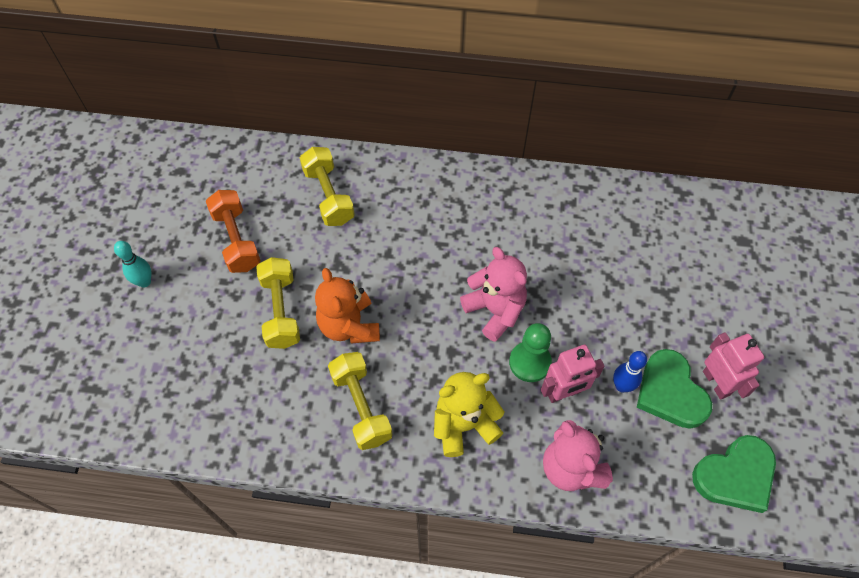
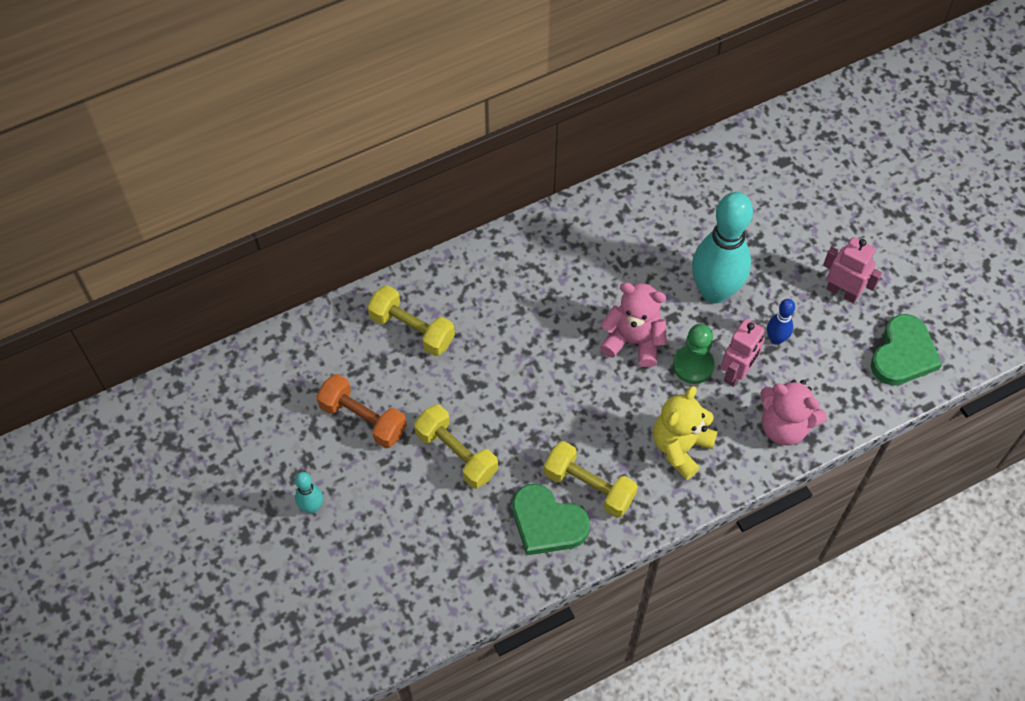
camera: 35 degrees left, 0 degrees up
(349, 326) = (525, 429): orange teddy bear -> none
(597, 312) = (714, 291): none -> turquoise bowling pin
(670, 392) = (814, 321): green heart -> green heart (547, 523)

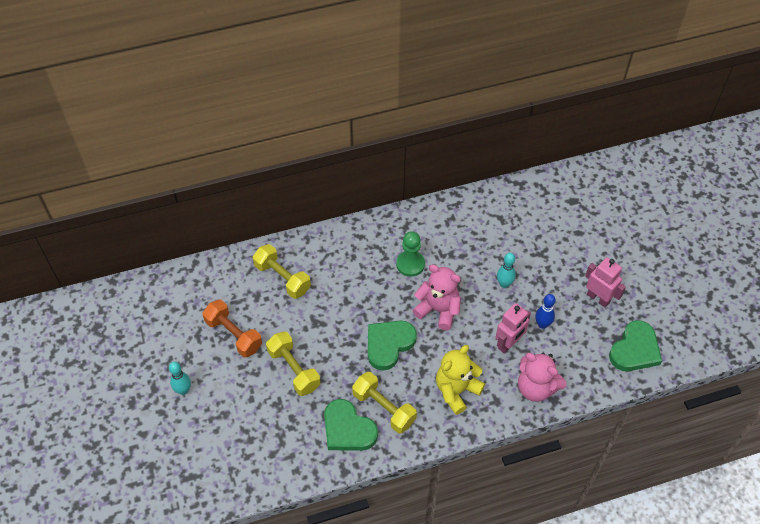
camera: 10 degrees right, 5 degrees down
(577, 399) = (389, 344): none -> green heart
(693, 365) = (478, 334): green pawn -> green pawn (410, 264)
(714, 291) = (504, 284): turquoise bowling pin -> turquoise bowling pin, size x0.45

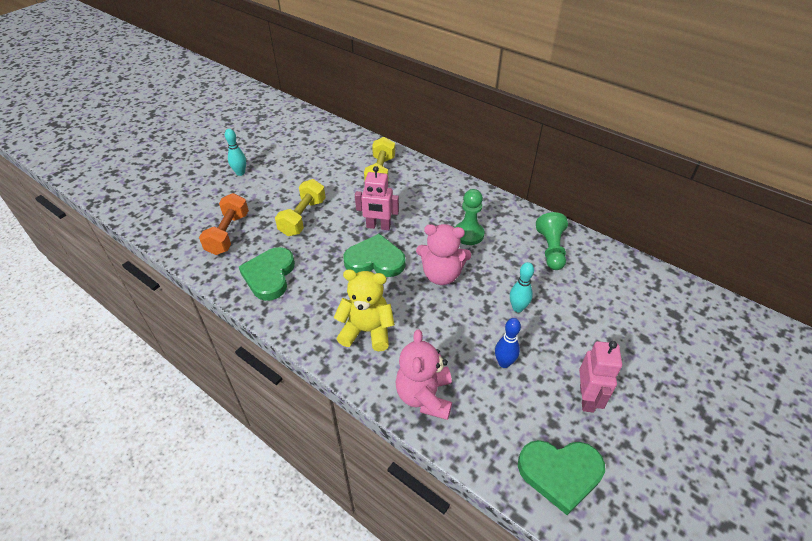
camera: 55 degrees right, 10 degrees down
(234, 334) = (308, 173): orange dumbbell -> orange dumbbell (228, 234)
(384, 408) = (308, 288): yellow dumbbell -> none
(438, 310) = (441, 275): pink teddy bear -> pink teddy bear turned 105 degrees clockwise
(467, 224) = (551, 249): none -> green pawn
(508, 344) = (455, 346): pink robot -> pink robot (378, 226)

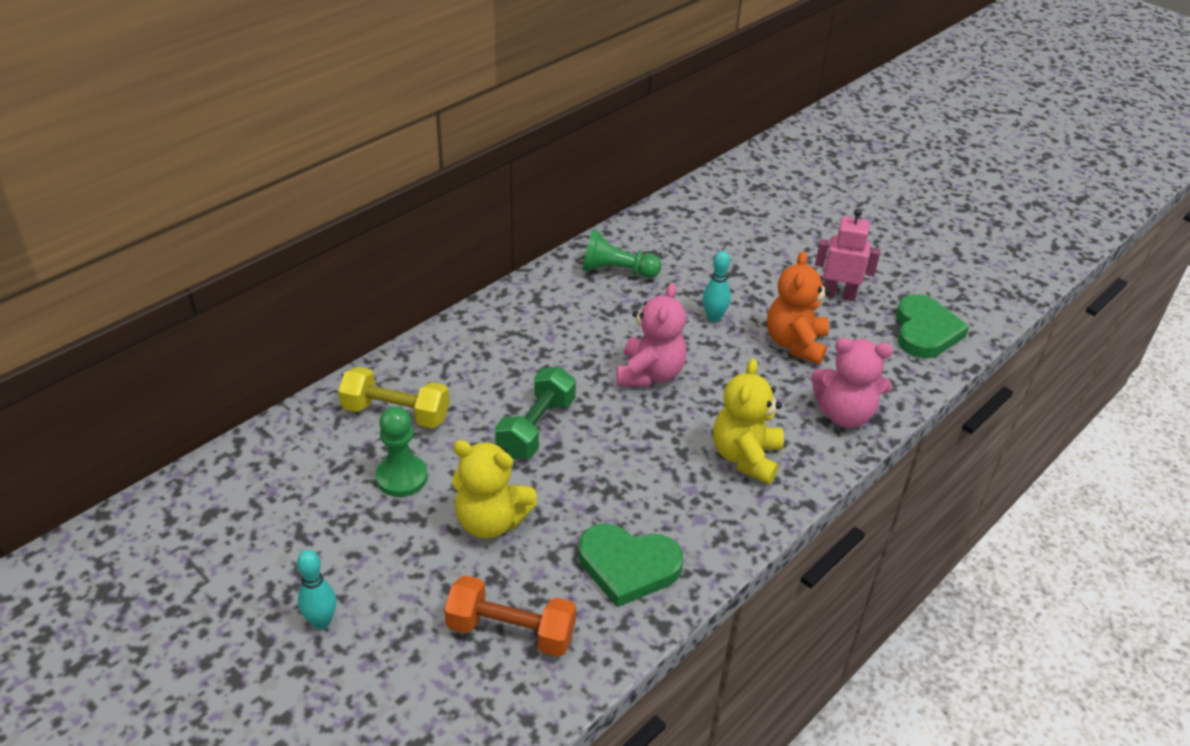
camera: 85 degrees left, 5 degrees down
(303, 217) = (491, 521): yellow dumbbell -> yellow teddy bear
(375, 260) = (611, 438): green heart -> none
(378, 226) = (536, 428): pink robot -> green dumbbell
(468, 234) = (573, 336): green pawn -> green pawn (402, 477)
(504, 363) = (795, 344): blue bowling pin -> orange teddy bear

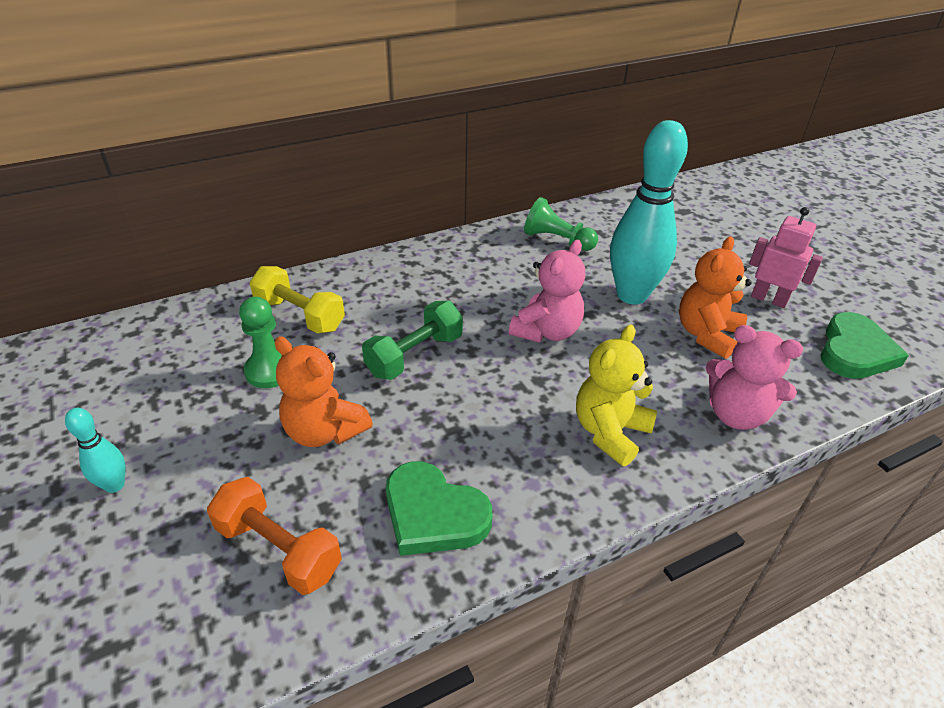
camera: 20 degrees right, 0 degrees up
(491, 521) = (324, 431): yellow teddy bear -> orange teddy bear
(713, 318) = (632, 295): turquoise bowling pin -> turquoise bowling pin, size x2.25

